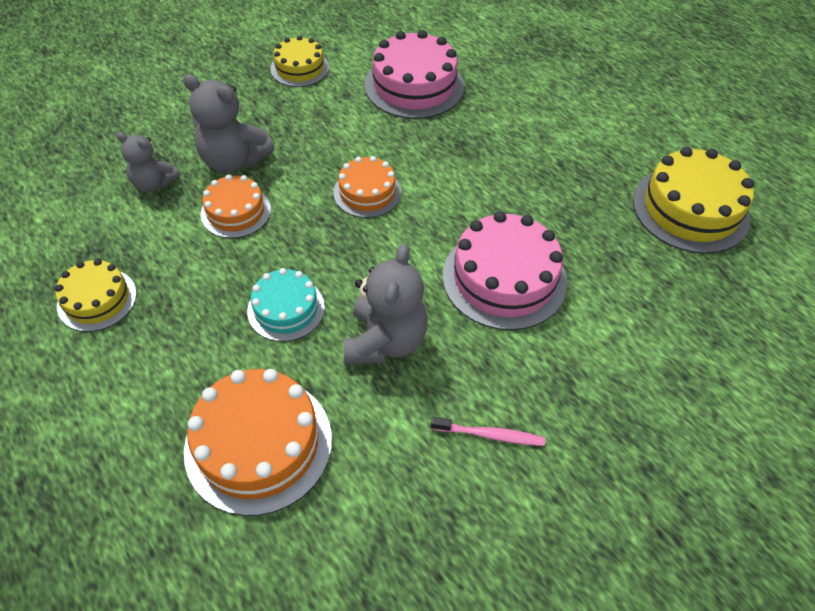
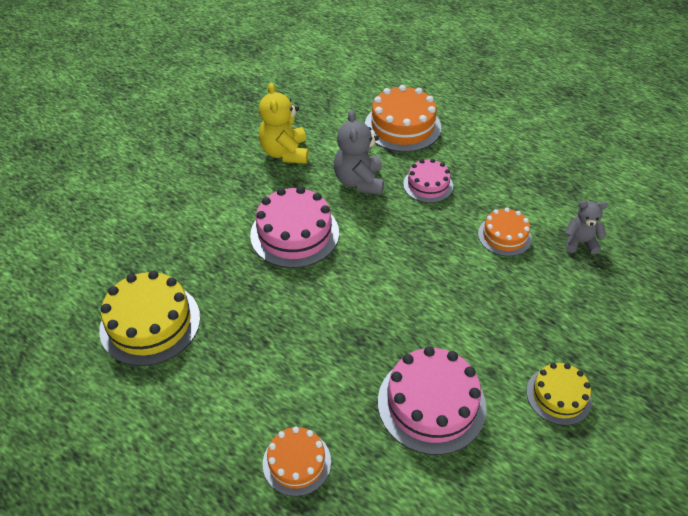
camera: 165 degrees right, 5 degrees down
(97, 299) = (542, 165): yellow cake -> none
(234, 161) = (538, 275): grey teddy bear -> none
(286, 309) = (428, 185): turquoise cake -> pink cake
(367, 192) = (418, 274): orange cake -> orange cake (296, 462)
(490, 435) = (285, 153): pink toothbrush -> yellow teddy bear

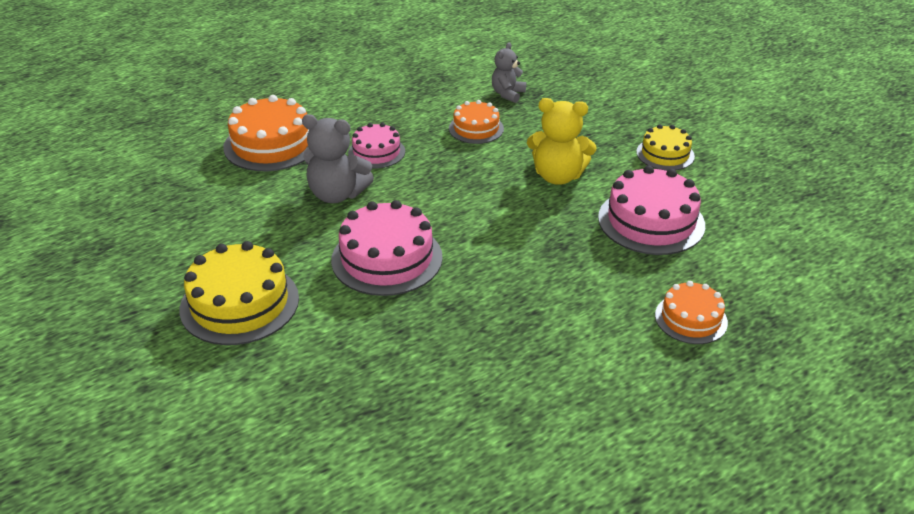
camera: 70 degrees left, 10 degrees down
(150, 323) = (462, 405): yellow cake -> yellow cake (239, 303)
(285, 153) = (242, 238): yellow teddy bear -> yellow teddy bear (558, 176)

